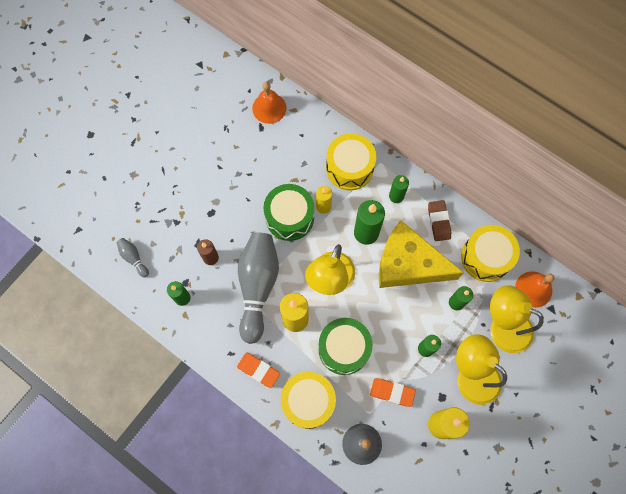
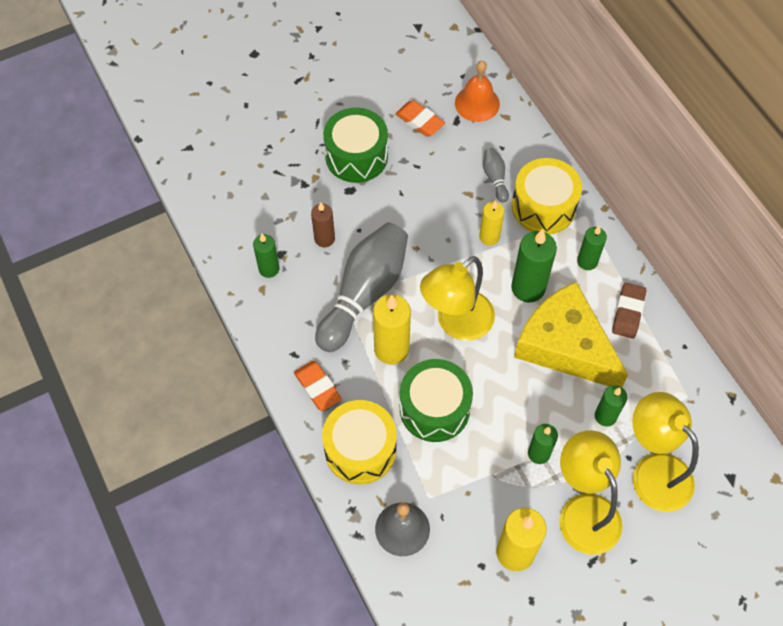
camera: 25 degrees right, 10 degrees down
(134, 258) = (235, 203): grey bowling pin -> grey bowling pin (495, 178)
(289, 217) = (441, 232): green drum -> green drum (356, 156)
(392, 392) = (470, 486): orange eraser -> orange eraser (419, 121)
(485, 257) = (670, 379): yellow drum -> none
(533, 289) = (717, 444): orange bell -> none

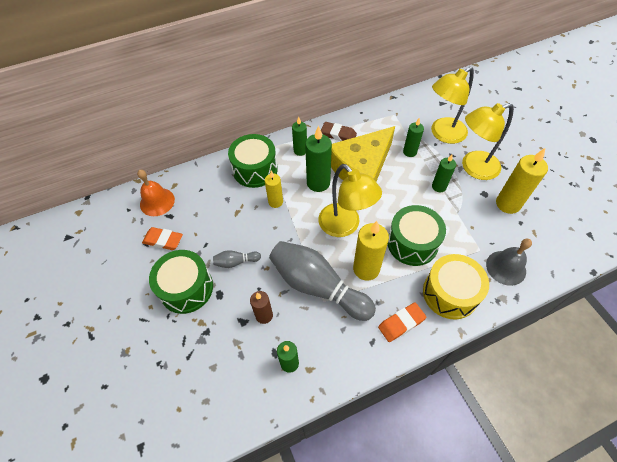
camera: 85 degrees left, 5 degrees down
(419, 121) = (163, 240): orange eraser -> orange eraser turned 60 degrees clockwise
(495, 178) = (226, 195): grey bowling pin -> grey bowling pin (236, 262)
(543, 207) = (255, 169): yellow drum -> green drum

